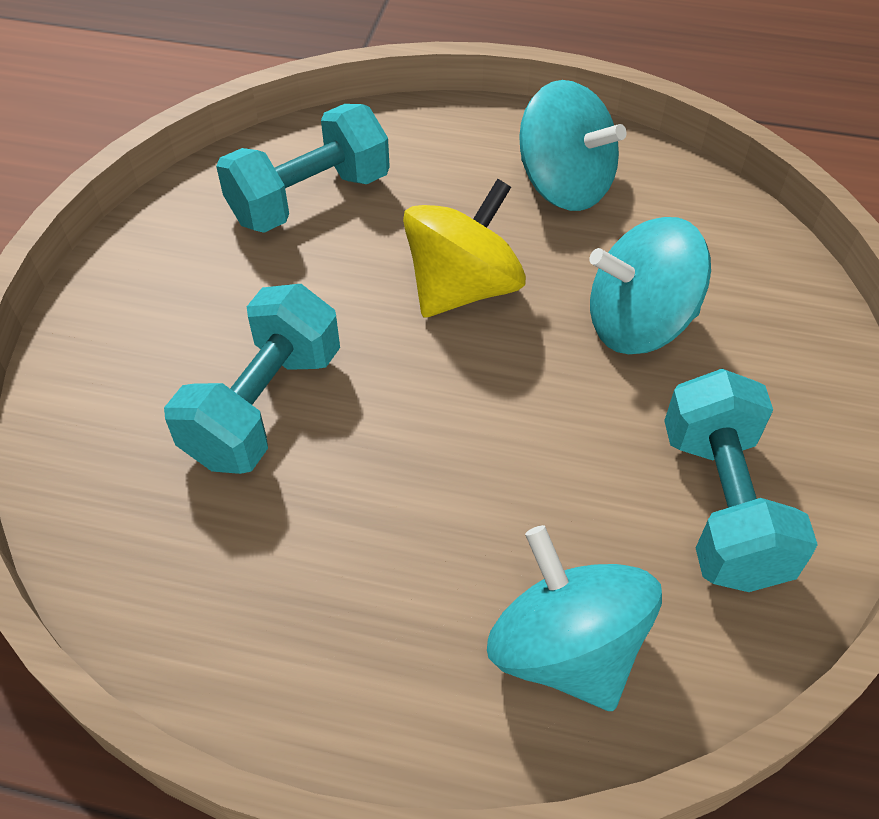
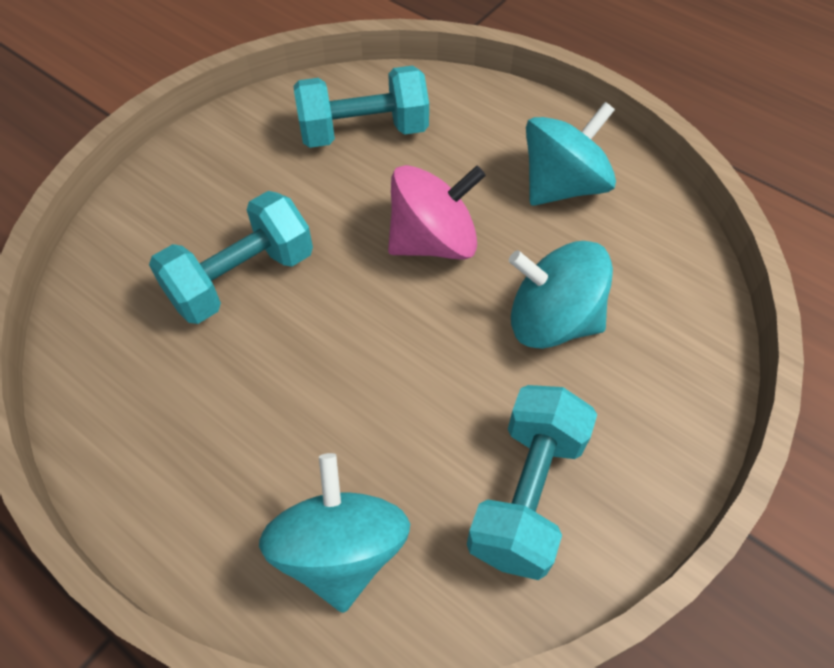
camera: 25 degrees right, 5 degrees up
(463, 288) = (433, 241): yellow spinning top -> pink spinning top
(564, 186) = (562, 185): turquoise spinning top -> turquoise spinning top turned 105 degrees counterclockwise

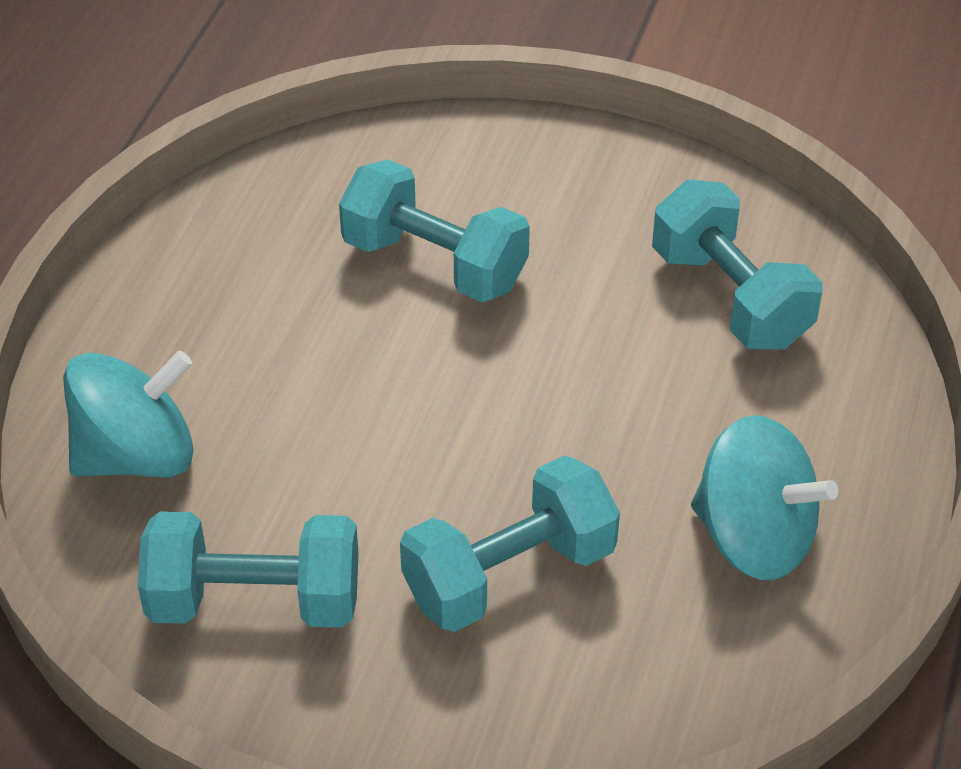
camera: 70 degrees right, 10 degrees down
(433, 241) = (578, 421): pink spinning top -> none
(552, 320) = (509, 574): turquoise spinning top -> turquoise dumbbell

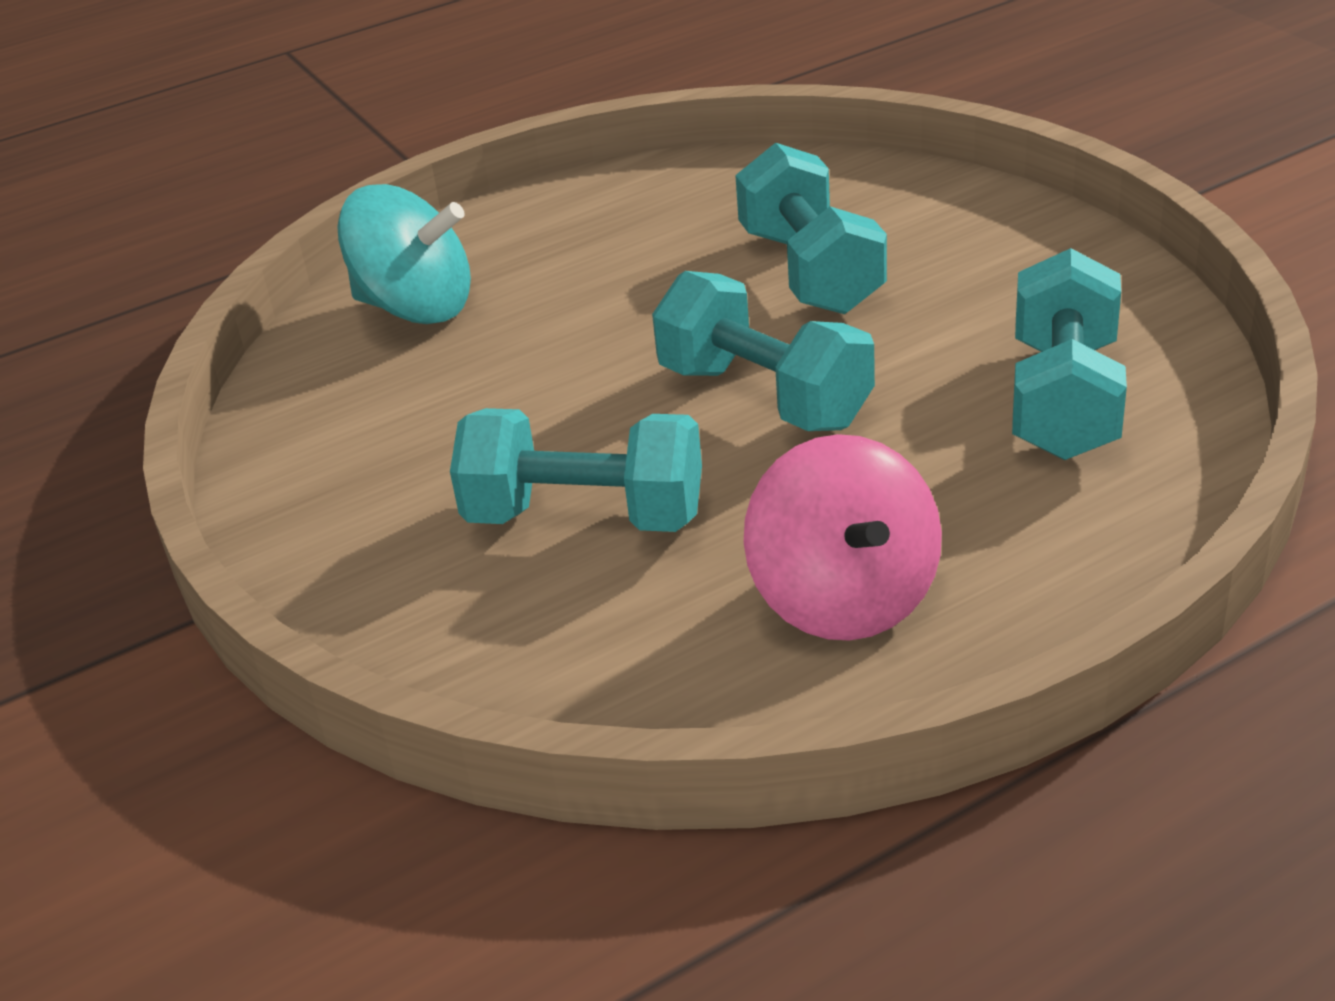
camera: 45 degrees right, 10 degrees down
(255, 601) = (370, 438): turquoise dumbbell -> turquoise dumbbell (764, 396)
(754, 537) = (844, 597): turquoise spinning top -> pink spinning top

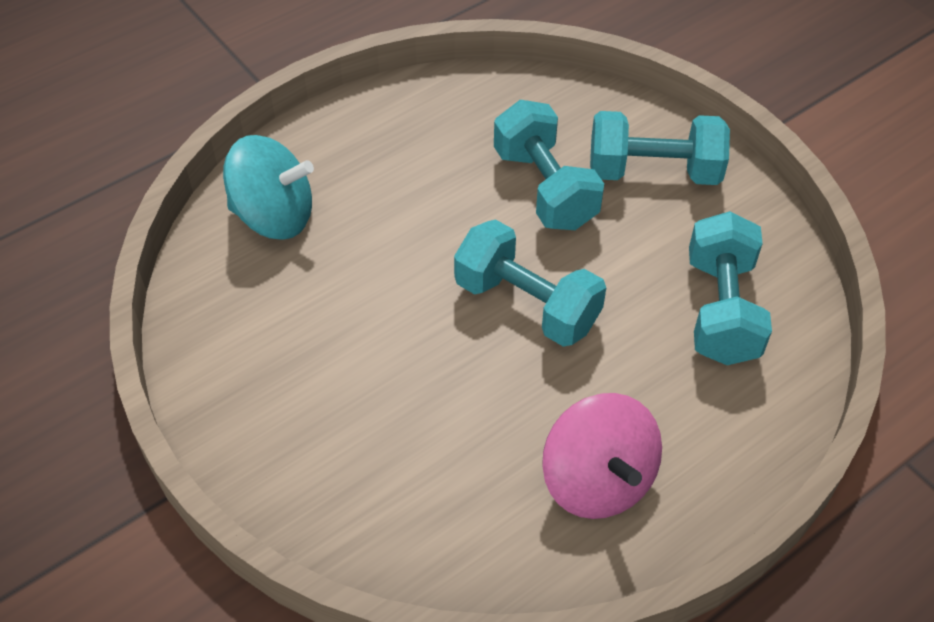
camera: 10 degrees left, 15 degrees up
(585, 516) = (421, 411): turquoise dumbbell -> turquoise dumbbell (653, 172)

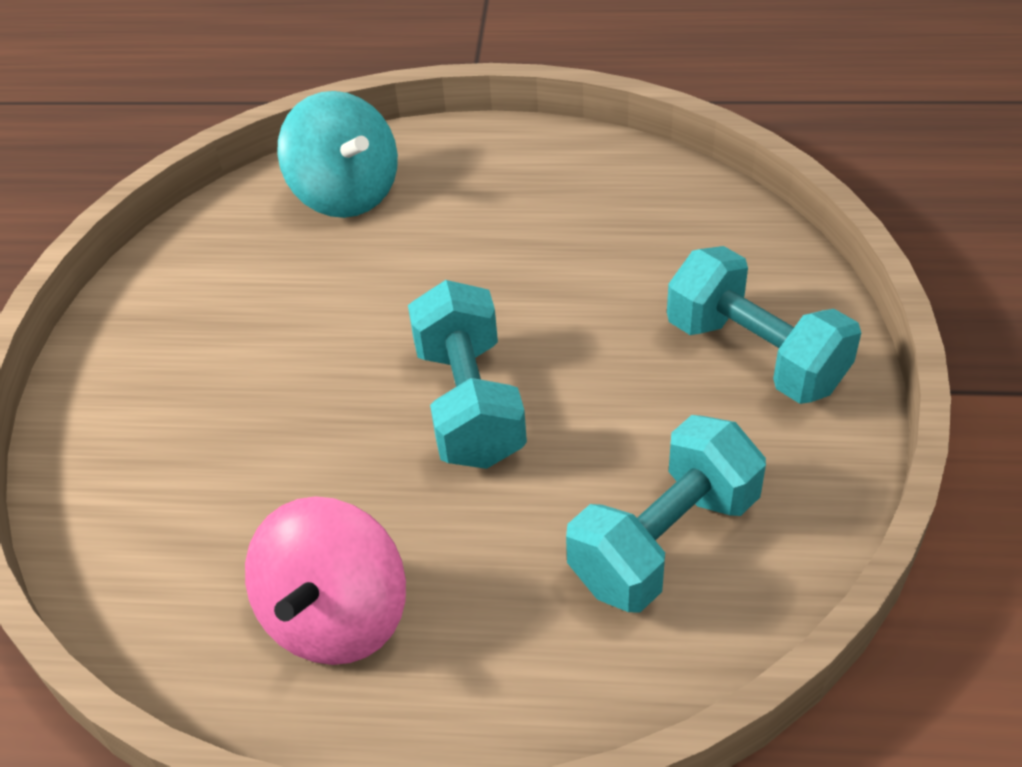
camera: 45 degrees right, 5 degrees down
(545, 188) = (617, 305): turquoise dumbbell -> none

